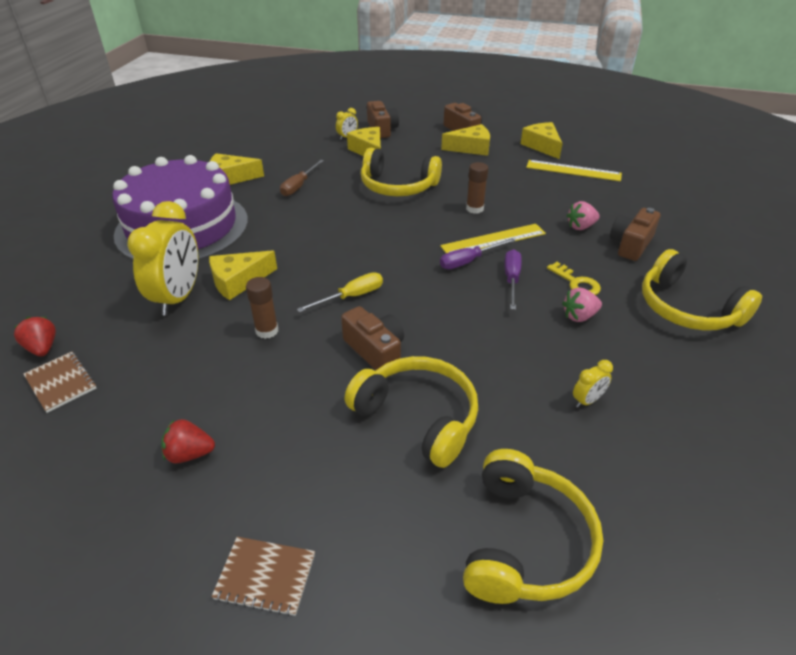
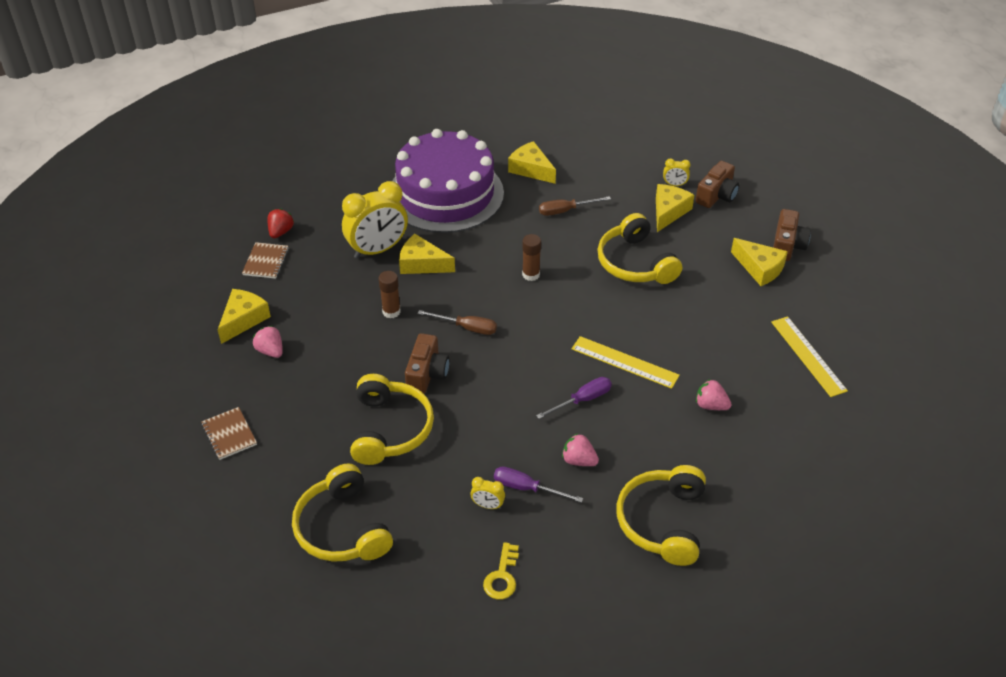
camera: 50 degrees right, 5 degrees up
(189, 454) = (270, 351): red strawberry -> pink strawberry
(351, 297) = (466, 328): yellow screwdriver -> brown screwdriver
(469, 261) = (578, 363): purple screwdriver -> purple screwdriver (527, 488)
(474, 209) = (657, 327): brown glue stick -> brown glue stick (531, 274)
(525, 541) = (342, 528): yellow headphones -> yellow headphones turned 90 degrees clockwise
(542, 146) = (829, 312): yellow cheese -> yellow cheese (243, 319)
(576, 283) = (621, 439): yellow key -> yellow key (502, 576)
(631, 244) = (720, 450): brown camera -> none

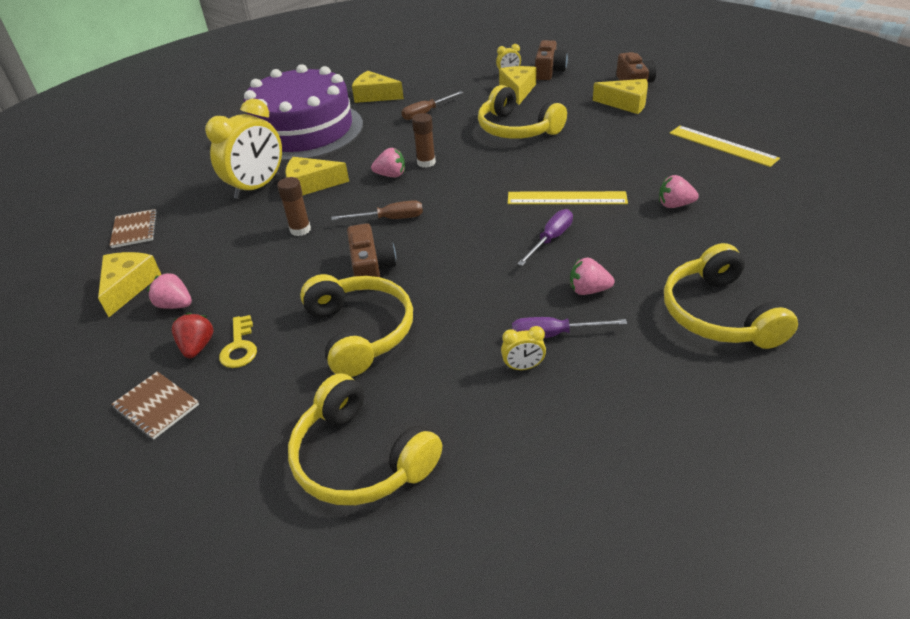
camera: 20 degrees left, 5 degrees down
(281, 232) = (142, 202): red strawberry -> red strawberry (197, 347)
(493, 278) = (391, 175): none -> pink strawberry
(502, 576) = (594, 435): yellow key -> yellow key (239, 347)

